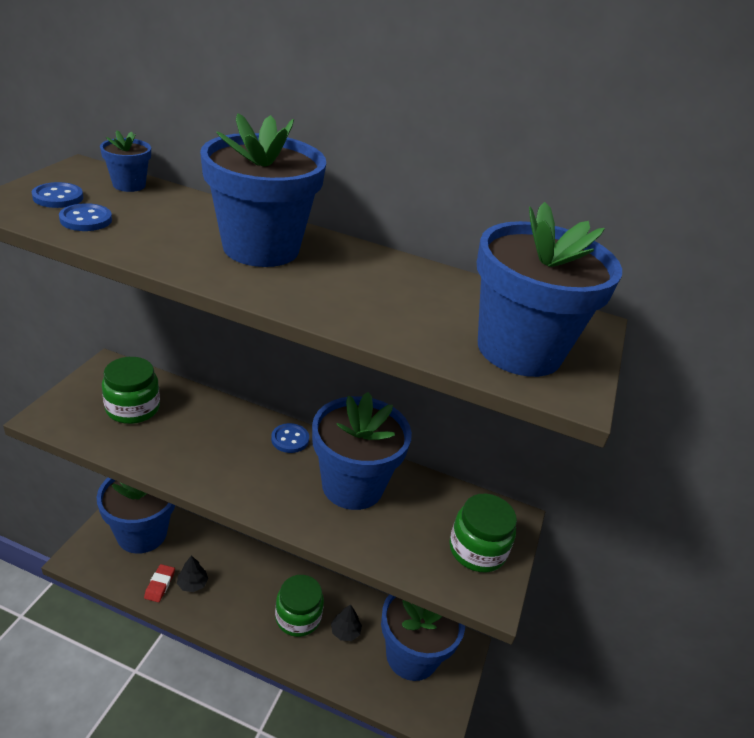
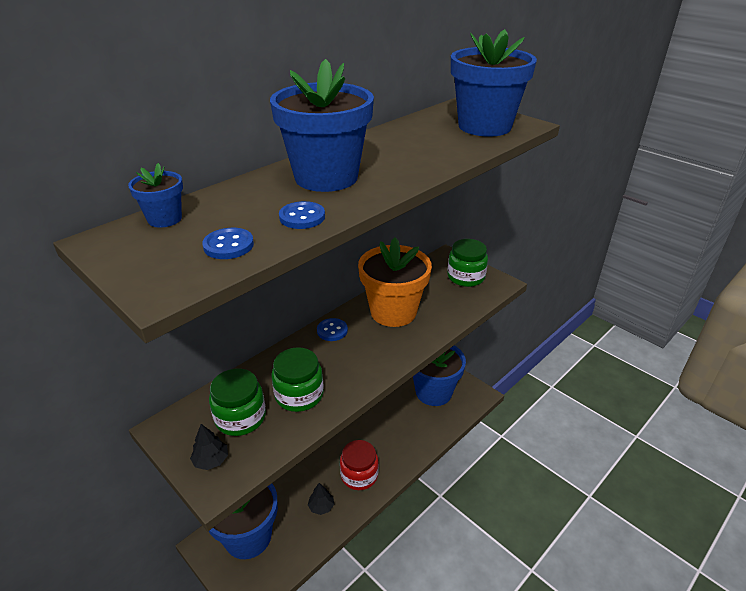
camera: 60 degrees left, 0 degrees up
(58, 197) = (166, 257): blue button -> blue button (302, 217)
(160, 585) = (311, 531): red eraser -> none
(245, 607) = (359, 475): none -> red jar
(298, 617) = (381, 444): green jar -> green jar (299, 395)
(345, 631) = (403, 421): black tree -> black tree (211, 460)
(352, 486) = (393, 312): blue flower pot -> orange flower pot

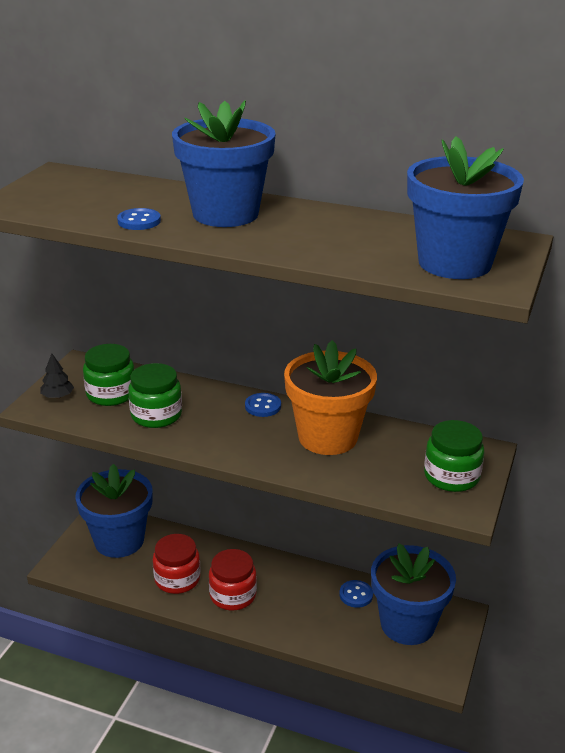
camera: 65 degrees right, 5 degrees down
(165, 219) = (101, 180): blue flower pot -> none
(228, 245) = (75, 208): blue button -> blue button (356, 595)
(321, 506) = (177, 579): black tree -> red jar

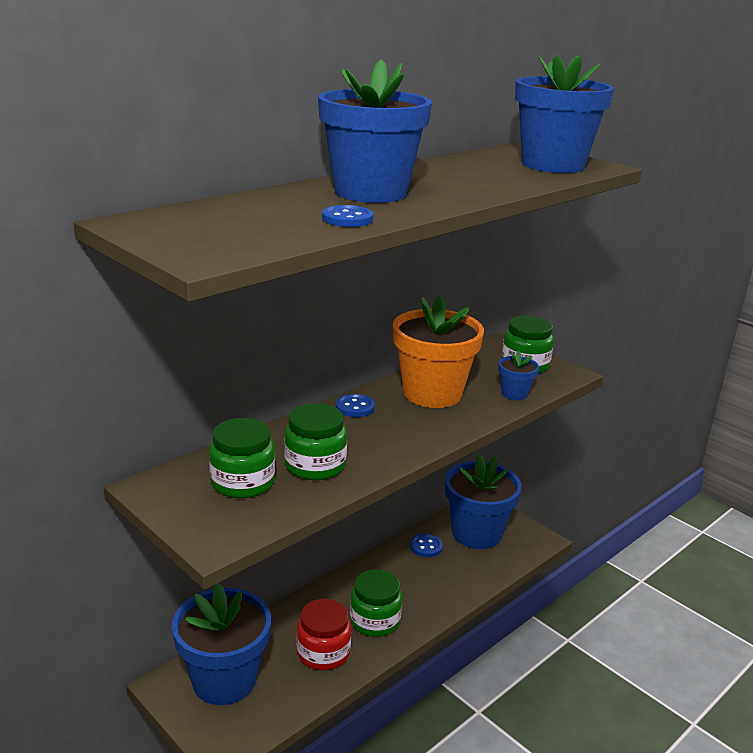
camera: 65 degrees left, 5 degrees down
(58, 396) = (208, 519): black tree -> none
(233, 595) = (374, 620): red jar -> green jar
(377, 483) = (514, 394): none -> blue flower pot

